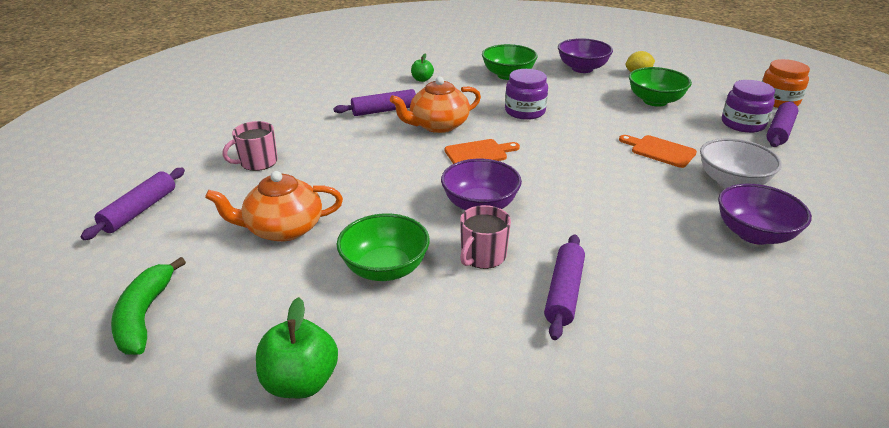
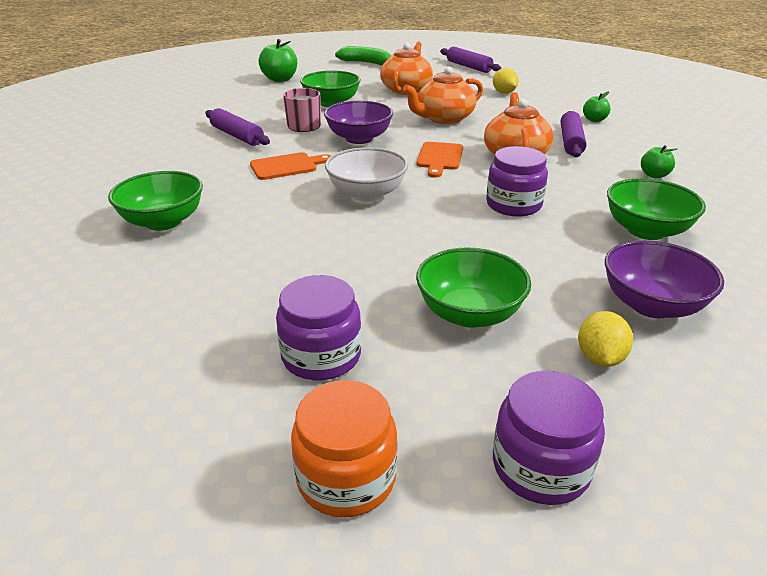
camera: 120 degrees right, 0 degrees up
(258, 162) = (504, 93): pink mug -> yellow lemon
(318, 109) = (594, 120): none -> green apple
(375, 176) = (444, 118): none -> orange teapot
(660, 151) = (338, 246): orange cutting board -> orange cutting board (287, 166)
(711, 75) = (540, 466): none -> purple jar
(732, 182) = (231, 256): white bowl -> white bowl (367, 194)
(754, 234) = (163, 222): purple bowl -> green bowl
(779, 131) = (262, 380): purple rolling pin -> none

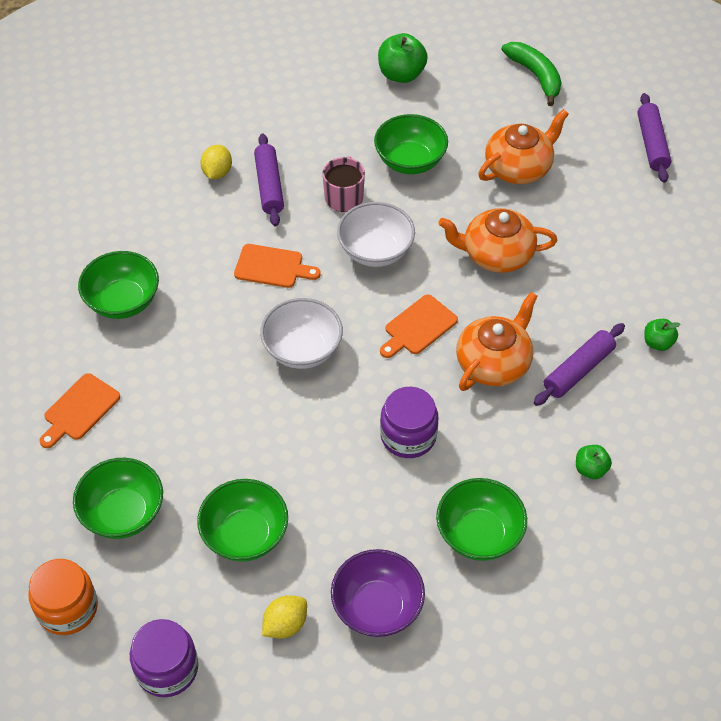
camera: 35 degrees right, 20 degrees up
(184, 302) = (79, 409): none -> orange cutting board
(321, 356) = (123, 513): purple jar -> green bowl
(359, 138) = (375, 251): purple bowl -> white bowl
(504, 93) = (623, 231): yellow lemon -> yellow lemon (217, 172)

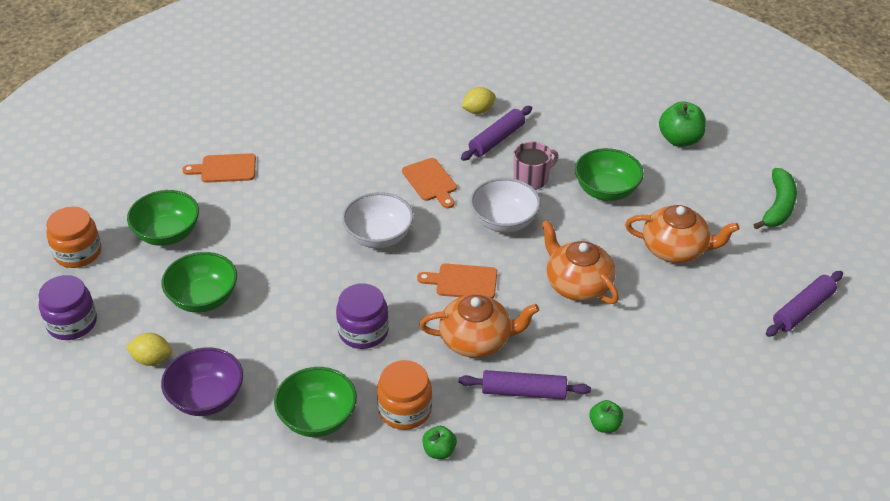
camera: 50 degrees right, 10 degrees down
(123, 301) = (326, 135): green bowl -> none
(525, 464) = (405, 410): none -> orange jar

